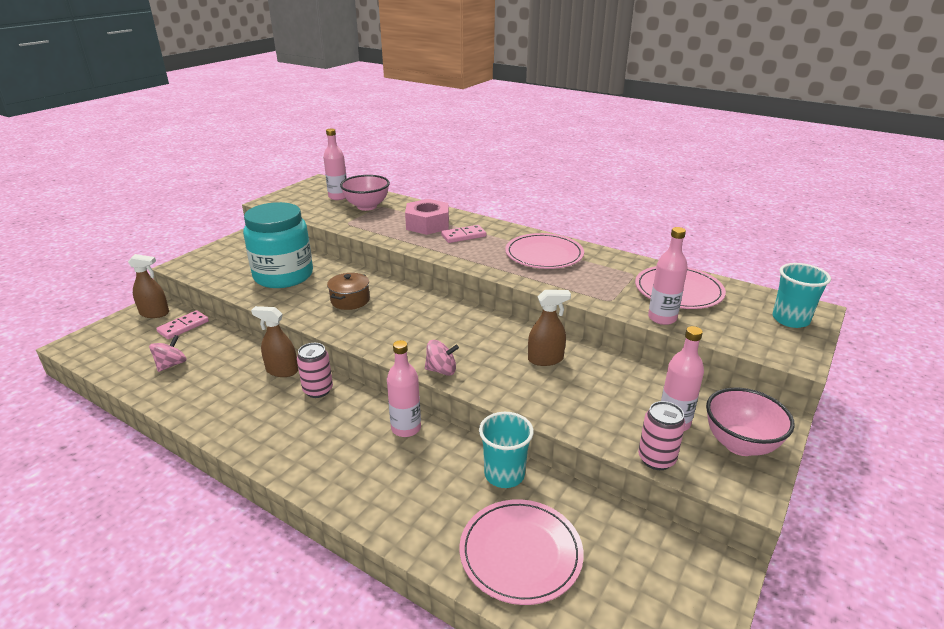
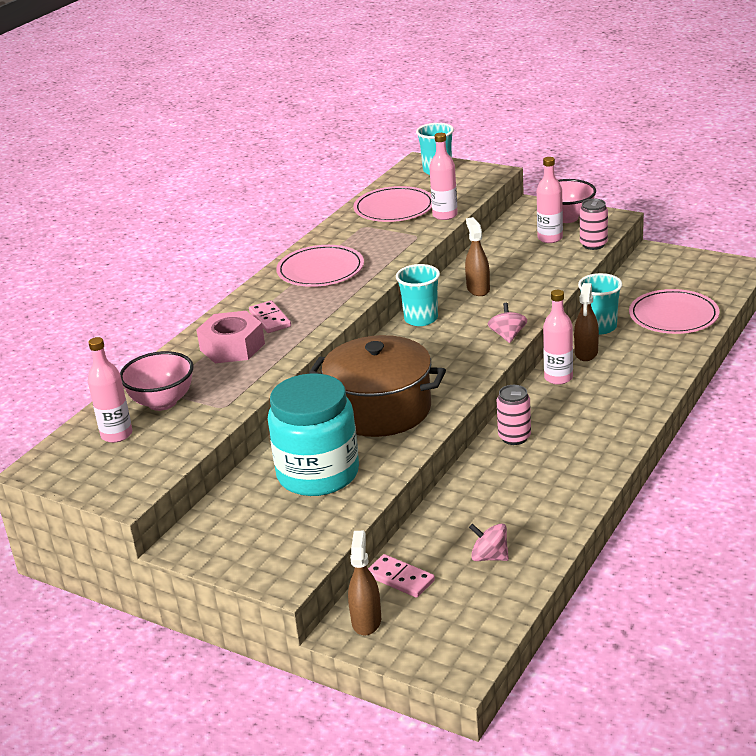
camera: 90 degrees left, 0 degrees up
(282, 371) = (485, 469): brown spray bottle -> brown spray bottle (586, 353)
(350, 300) = (380, 409): brown pot -> brown pot, size x2.13
(491, 324) = (421, 319): none -> turquoise cup

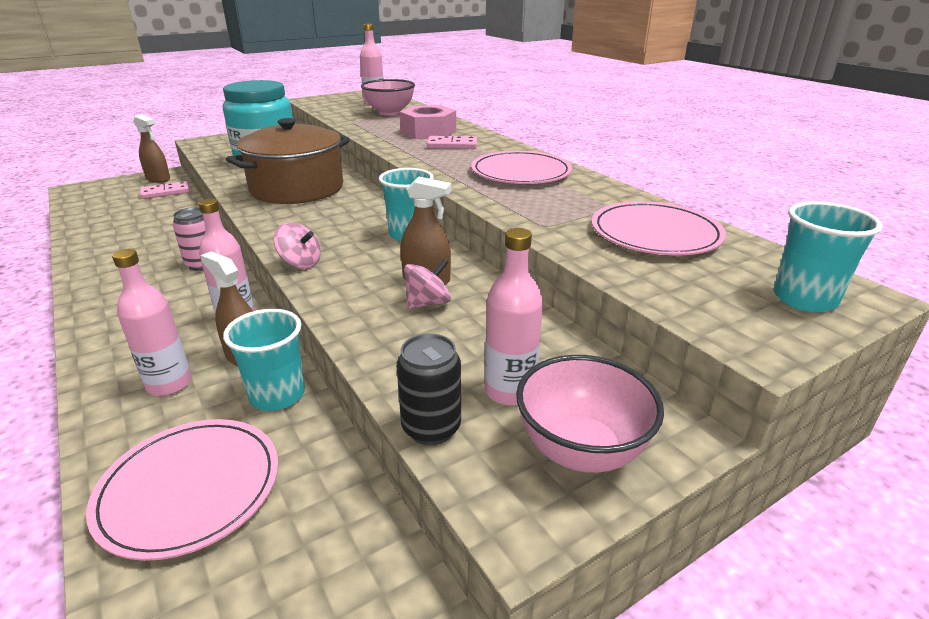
camera: 115 degrees right, 0 degrees up
(445, 215) = (593, 256): pink bottle -> pink bottle (169, 384)
(489, 557) = (119, 217): pink spinning top -> pink spinning top (428, 303)
(593, 245) = (431, 428): pink can -> black can

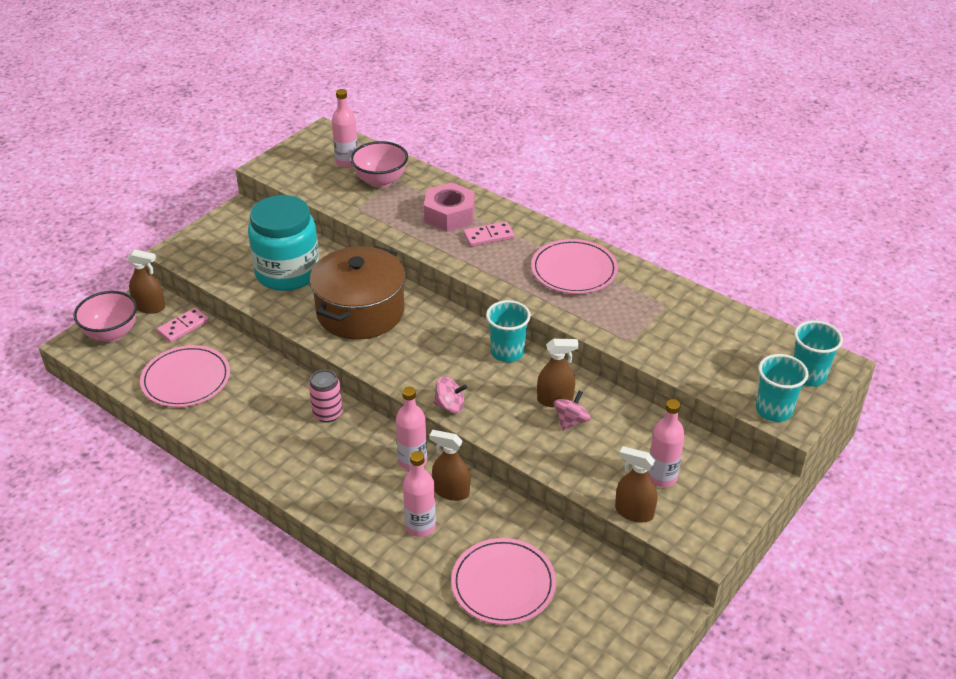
camera: 20 degrees left, 10 degrees up
(277, 395) = (500, 514): turquoise cup -> turquoise cup (774, 410)
(431, 428) = (634, 512): black can -> brown spray bottle
(580, 451) = (716, 503): pink bowl -> pink bowl (111, 334)
(655, 233) = (706, 330): pink plate -> pink plate (186, 379)

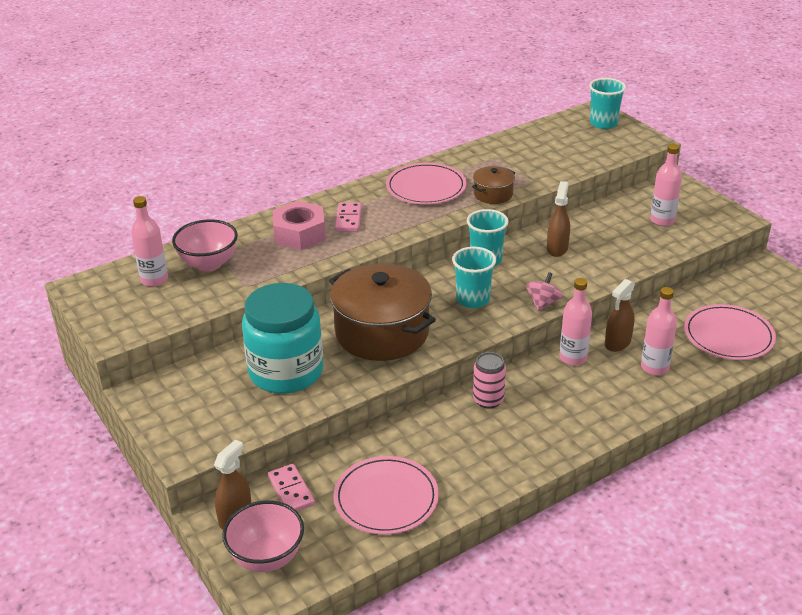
camera: 70 degrees left, 5 degrees down
(571, 421) = (586, 246): pink spinning top -> none
(586, 317) = (493, 194): none -> brown pot
(634, 512) = (696, 240): brown spray bottle -> none
(774, 410) = (635, 144): turquoise cup -> turquoise cup (473, 299)

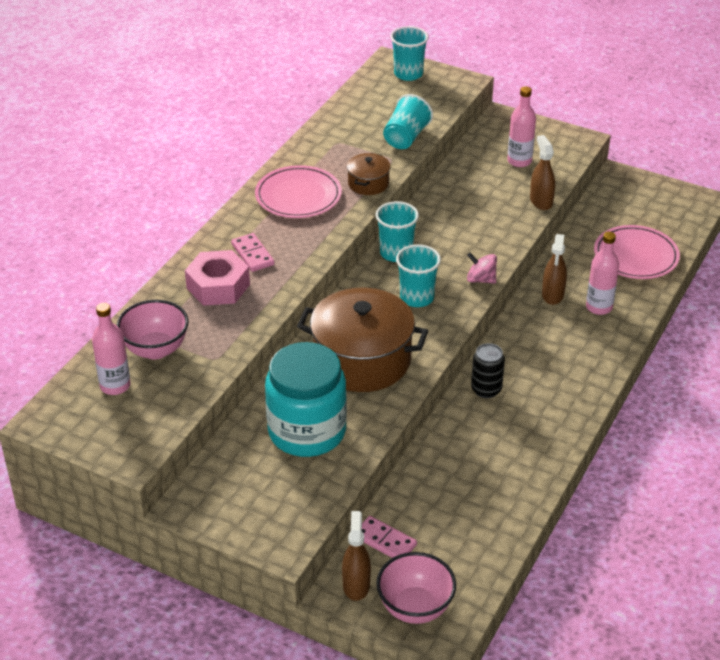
camera: 30 degrees left, 5 degrees up
(386, 498) = (472, 513): pink plate -> none
(488, 400) = (486, 389): pink can -> black can
(543, 303) = (481, 279): pink spinning top -> pink spinning top turned 60 degrees counterclockwise
(557, 248) = (450, 220): brown spray bottle -> brown spray bottle (541, 201)
(558, 169) = (406, 137): none -> turquoise cup
(573, 358) = (526, 323): pink bottle -> none

